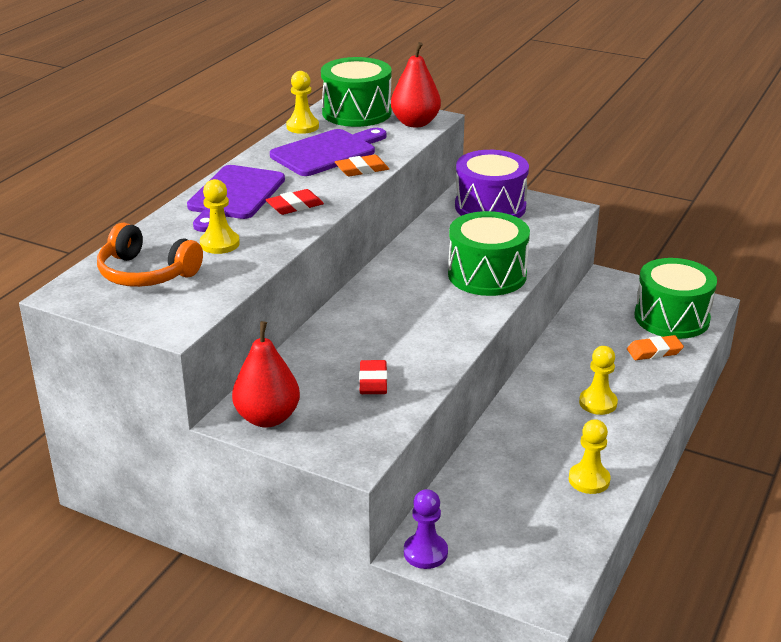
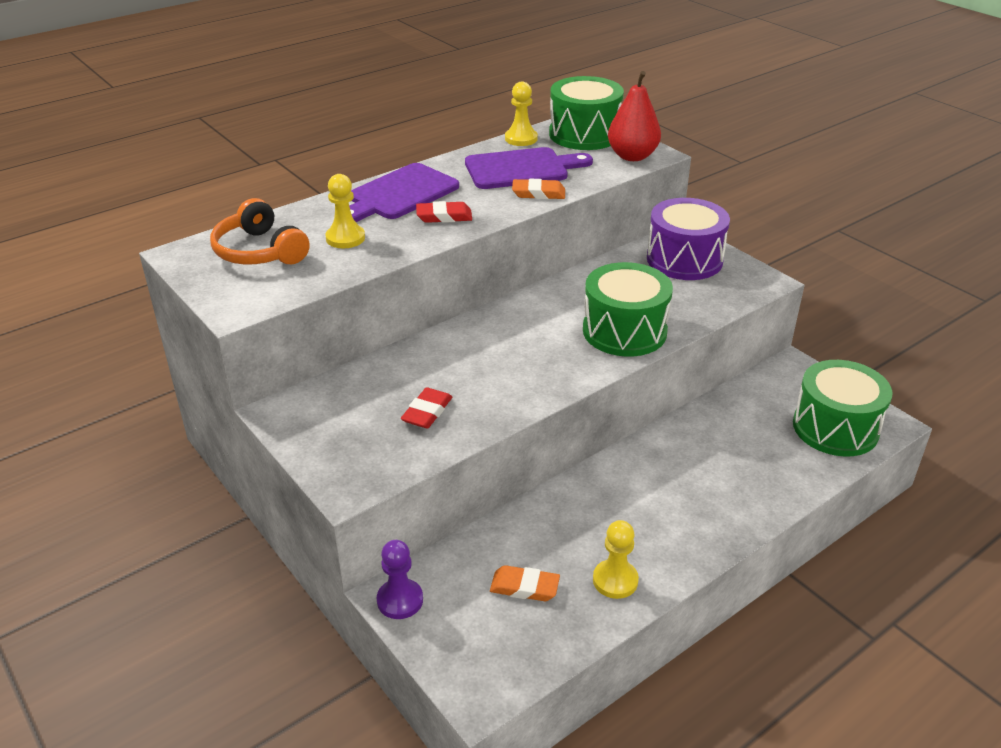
camera: 25 degrees right, 5 degrees up
(267, 418) = (305, 420): red pear -> none
(598, 403) = (685, 499): yellow pawn -> none
(654, 351) = (788, 460): orange eraser -> orange eraser (524, 587)

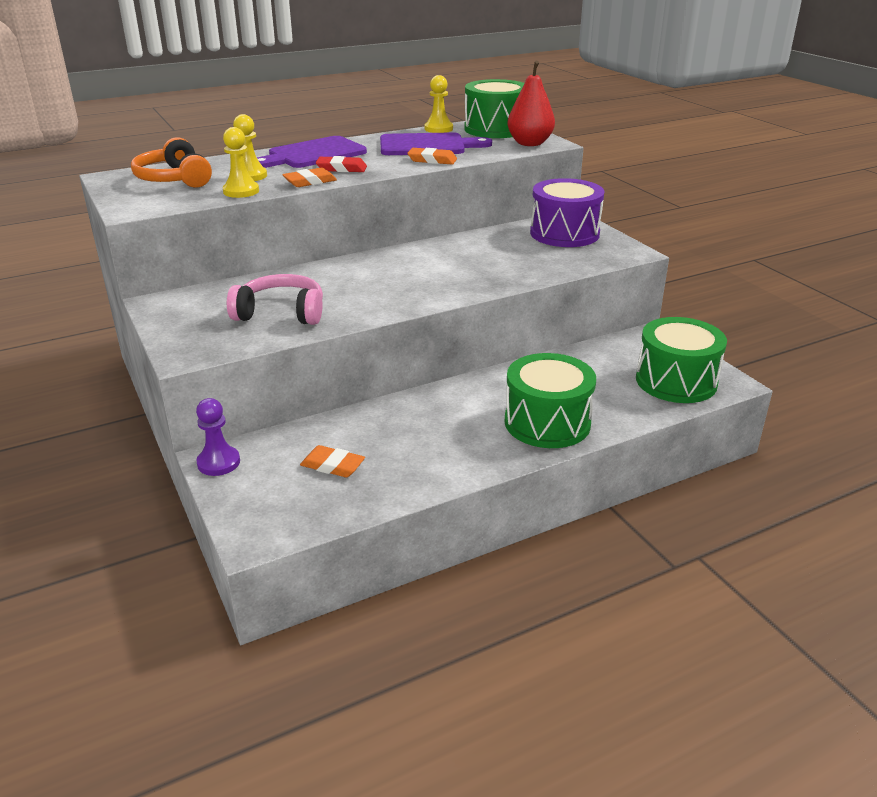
camera: 10 degrees right, 5 degrees down
(419, 242) = (310, 182): none -> orange eraser
(427, 412) = (281, 313): red eraser -> pink headphones
(615, 580) = (417, 470): yellow pawn -> yellow pawn (241, 191)
(624, 331) = (485, 275): green drum -> green drum (547, 423)

